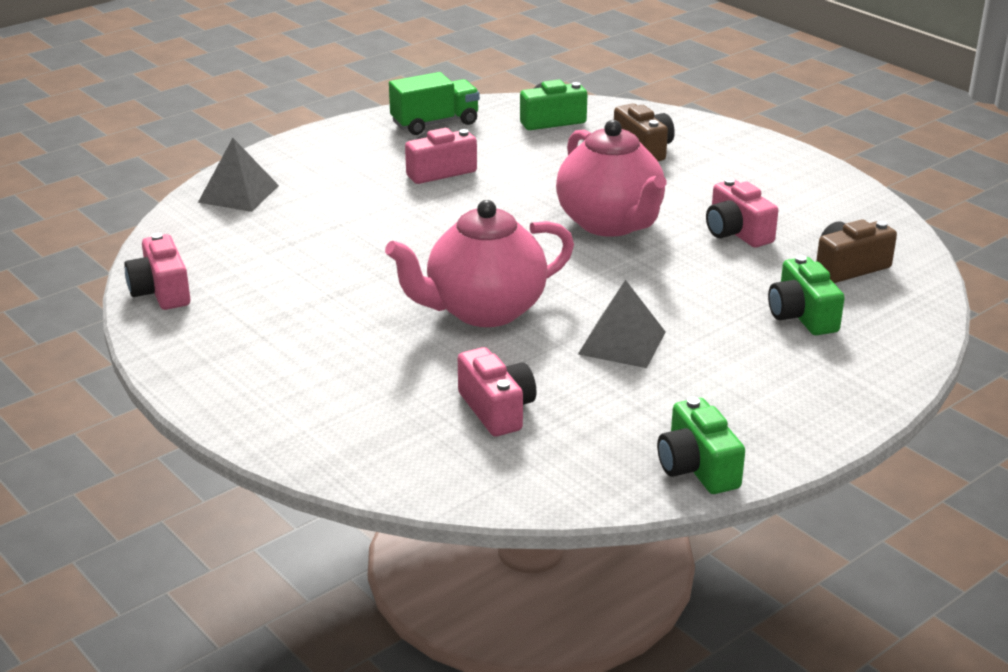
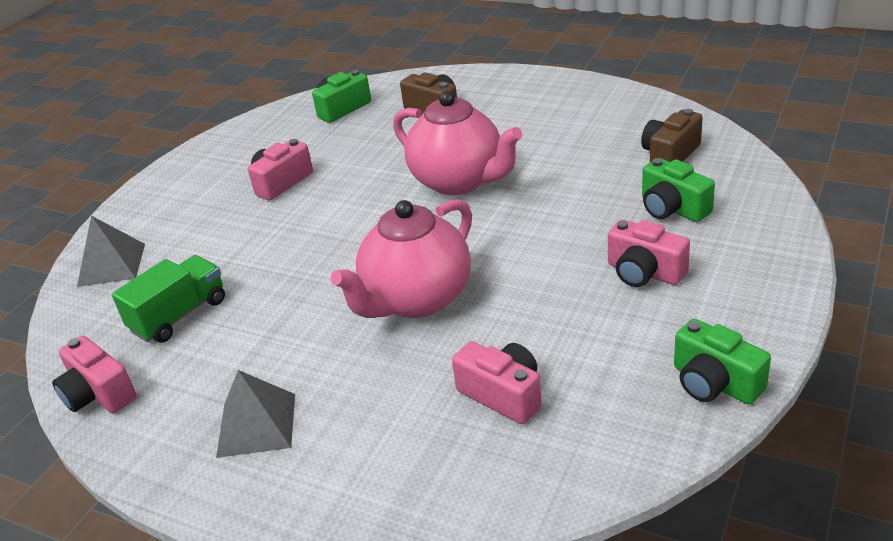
camera: 20 degrees left, 5 degrees up
(435, 123) = (246, 141): green truck -> green truck (179, 315)
(622, 342) = (555, 286): grey pyramid -> grey pyramid (256, 424)
(737, 232) = (563, 155): pink camera -> pink camera (644, 272)

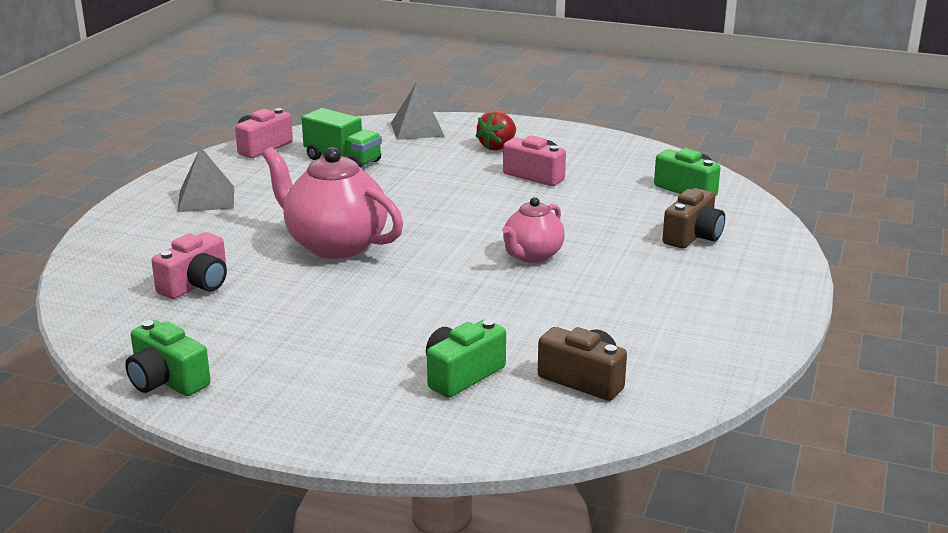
camera: 80 degrees right, 10 degrees down
(195, 207) = (497, 147): none -> red strawberry
(459, 181) = (532, 256): pink teapot -> pink teapot, size x0.59
(644, 272) = (345, 353): pink camera -> none
(714, 383) = (167, 380): green camera -> green camera turned 90 degrees counterclockwise

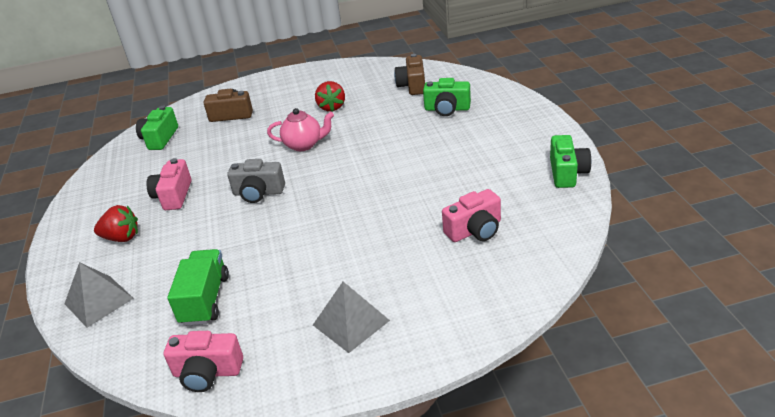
camera: 120 degrees left, 10 degrees up
(196, 285) = (475, 230): pink camera -> pink camera turned 150 degrees clockwise
(335, 245) = (362, 212): pink teapot -> none
(468, 210) = (258, 193): none -> grey camera
(610, 299) = (331, 107): none -> red strawberry

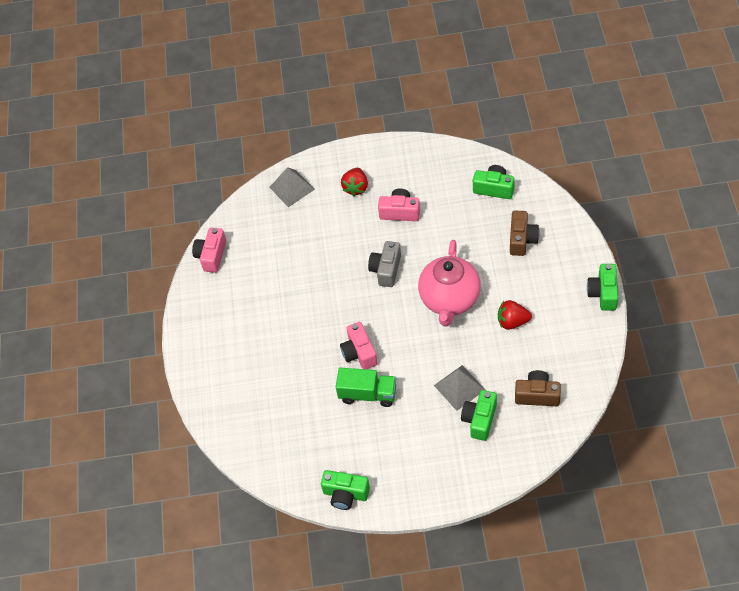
camera: 100 degrees right, 20 degrees up
(205, 300) = (273, 247): green truck -> green truck (368, 394)
(300, 70) = (603, 293): none -> green camera
(304, 145) = (449, 300): pink teapot -> pink teapot, size x1.70
(351, 322) = (227, 329): grey pyramid -> grey pyramid (459, 387)
(475, 230) = (293, 413): pink camera -> pink camera (359, 353)

